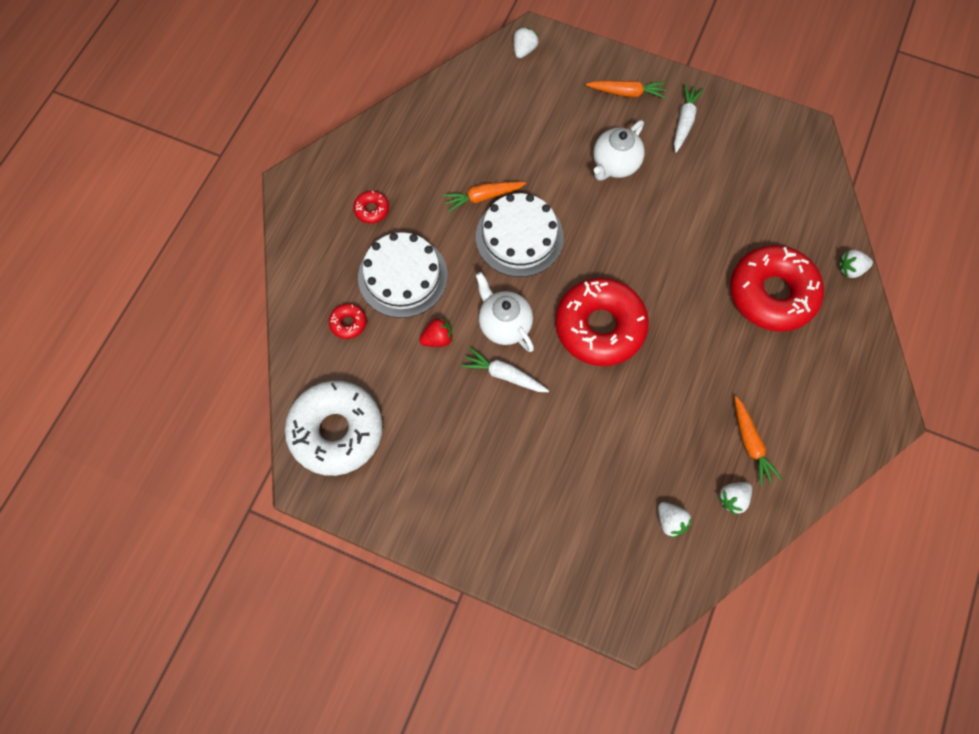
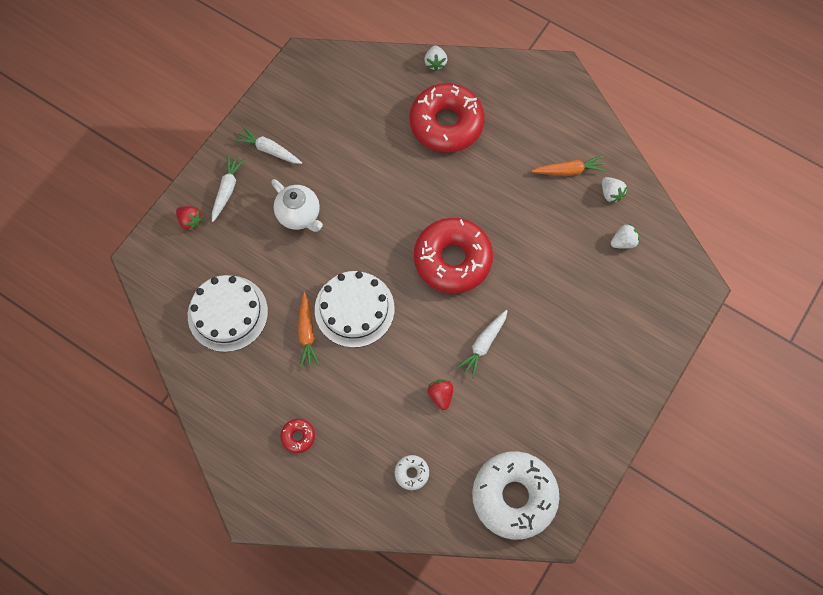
camera: 80 degrees left, 0 degrees up
(348, 323) = (411, 473): red donut -> white donut
(402, 276) = (373, 417): white cake -> white cake (227, 313)
(504, 324) = (437, 337): white teapot -> none
(524, 50) = (155, 269): white strawberry -> none
(583, 68) = (190, 221): none -> red strawberry
(627, 93) = (227, 190): orange carrot -> white carrot

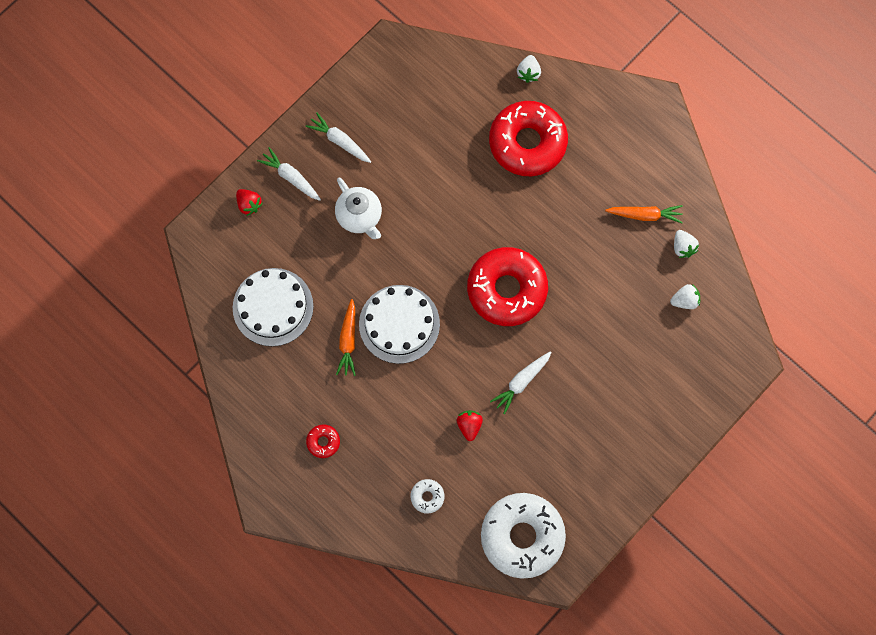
camera: 10 degrees right, 5 degrees up
(227, 190) = (291, 177): white carrot -> white carrot turned 75 degrees counterclockwise

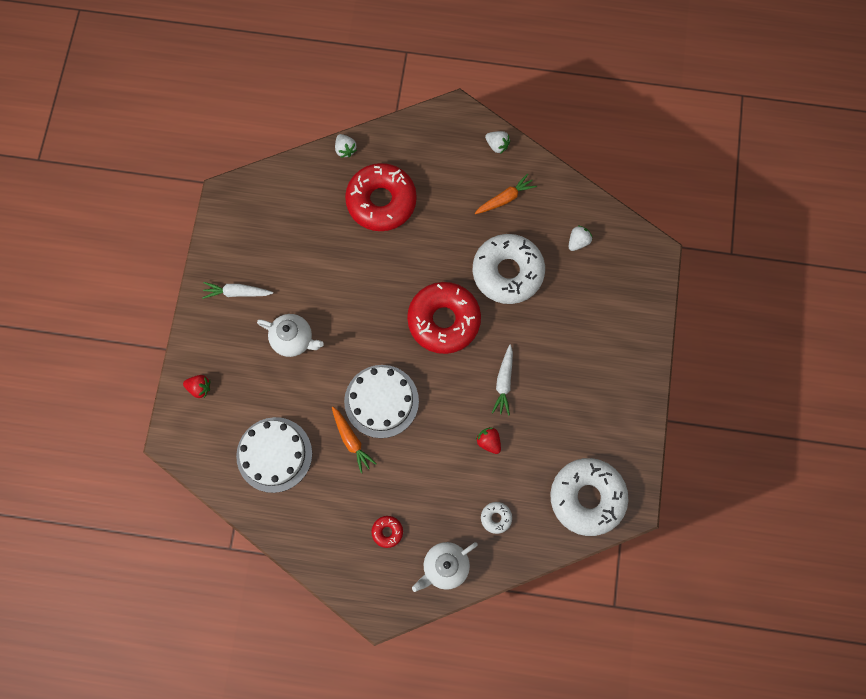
camera: 35 degrees left, 0 degrees up
(291, 177) = (218, 345): white carrot -> none
(352, 507) = (445, 567): none -> white teapot
(597, 285) = (507, 272): none -> white donut
(683, 247) = (549, 204): white strawberry -> white strawberry (497, 145)

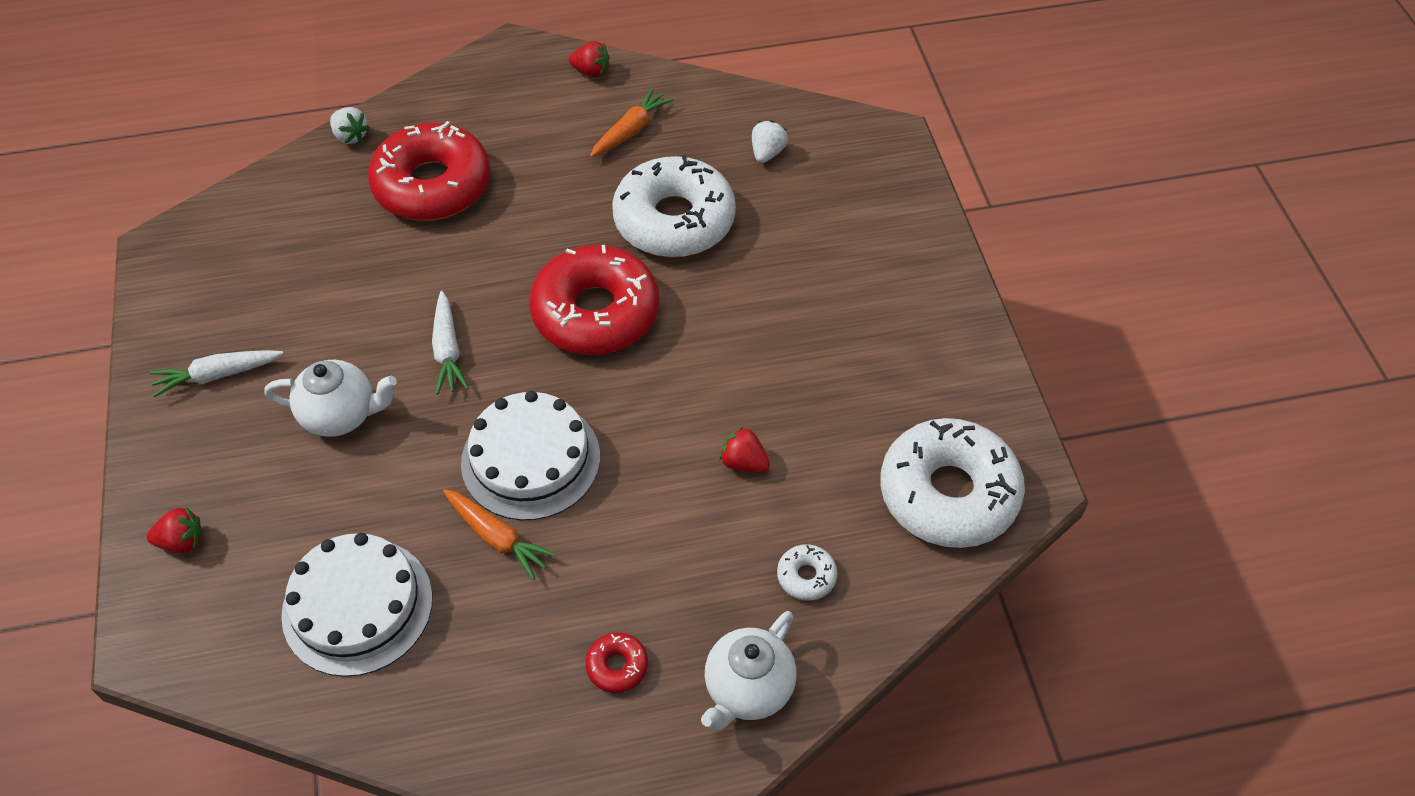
camera: 20 degrees left, 20 degrees down
(497, 145) = (591, 72): white strawberry -> red strawberry
(504, 382) = (732, 369): white carrot -> white carrot (448, 350)

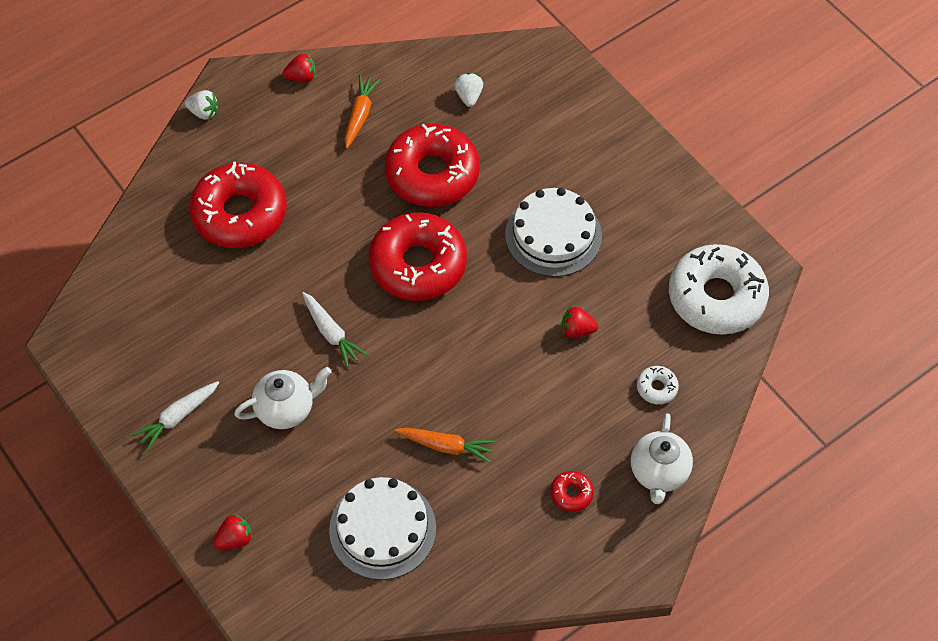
camera: 25 degrees left, 5 degrees up
(350, 136) = (151, 198): white strawberry -> white strawberry (204, 112)
(530, 459) = (436, 385): white cake -> white cake (553, 235)
(674, 220) = (432, 174): white donut -> red donut

